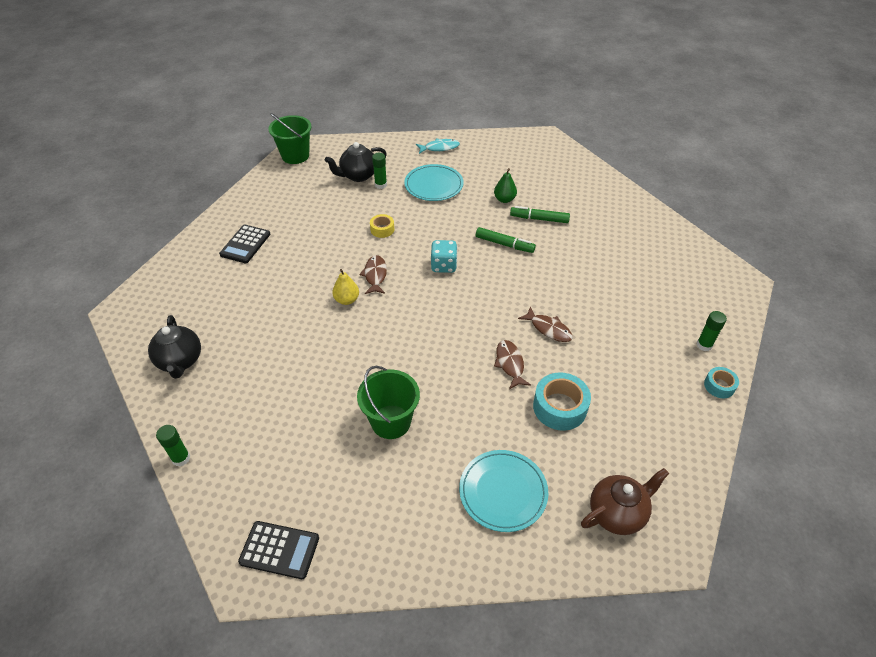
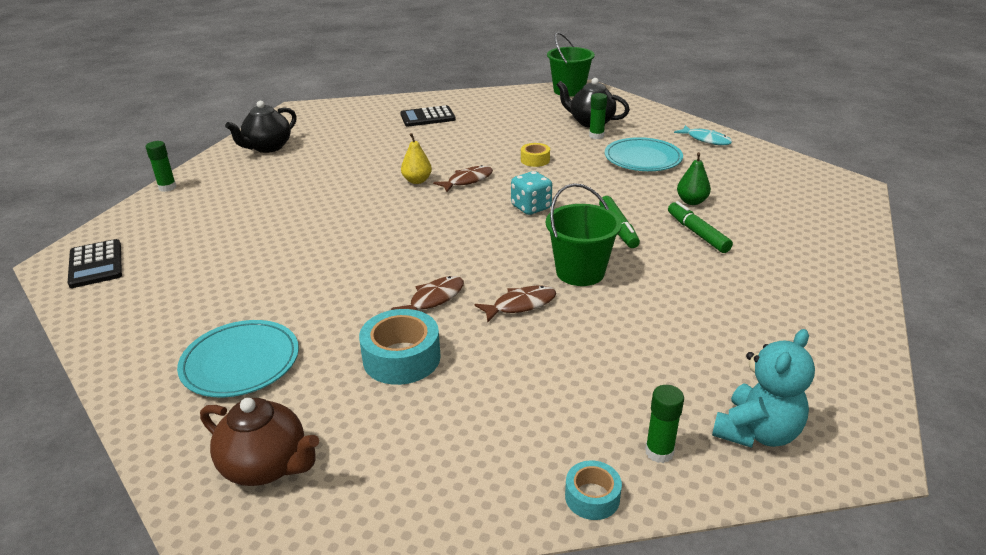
camera: 55 degrees right, 15 degrees down
(391, 422) = (283, 260): green bucket -> green bucket (580, 272)
(548, 329) = (520, 305): brown fish -> brown fish turned 120 degrees counterclockwise
(711, 305) = (756, 432): none -> turquoise teddy bear

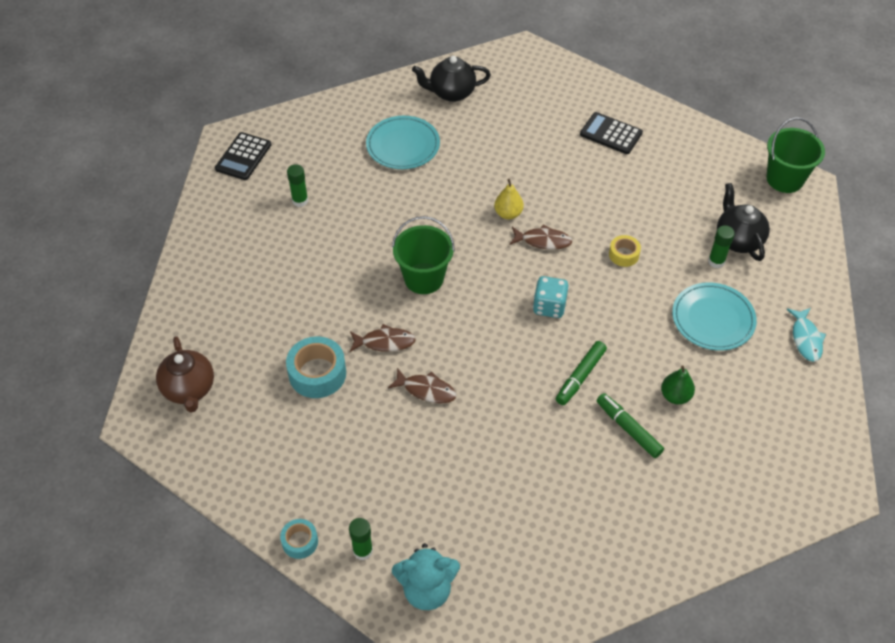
camera: 45 degrees right, 20 degrees up
(167, 187) = (345, 99): green glue stick -> green glue stick (300, 201)
(240, 362) = (241, 306): turquoise plate -> turquoise plate (403, 145)
(580, 272) = (497, 394): green bucket -> green bucket (424, 278)
(697, 233) = (628, 429): green marker -> green marker turned 60 degrees counterclockwise

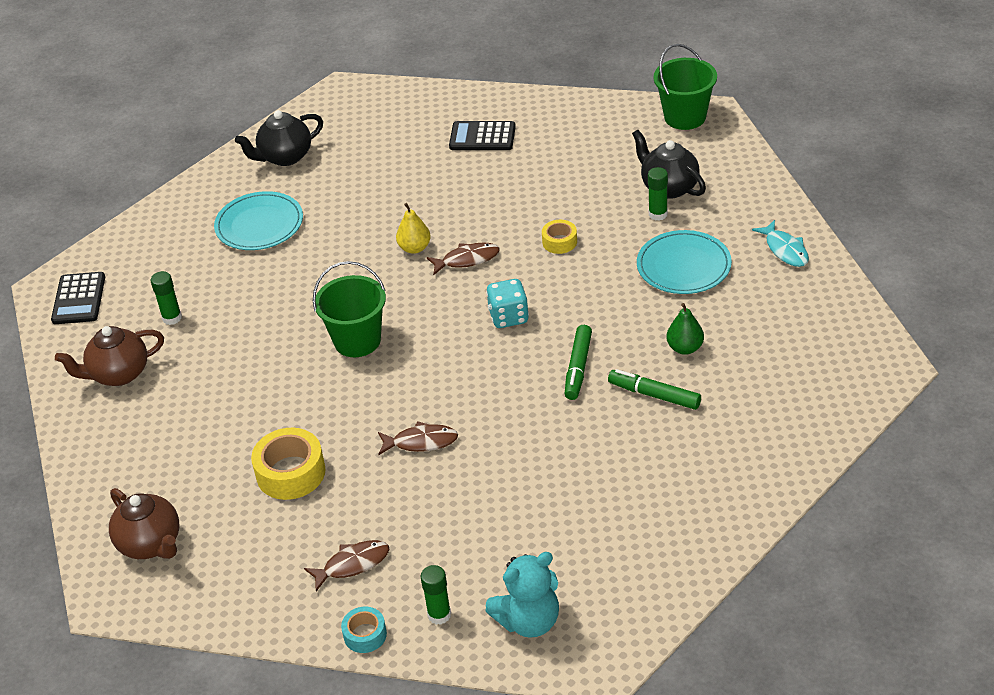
camera: 20 degrees left, 10 degrees down
(239, 233) = (119, 374): none -> brown teapot
(317, 373) = (291, 473): turquoise tape -> yellow tape
(385, 342) = (349, 415): brown fish -> brown fish (352, 564)

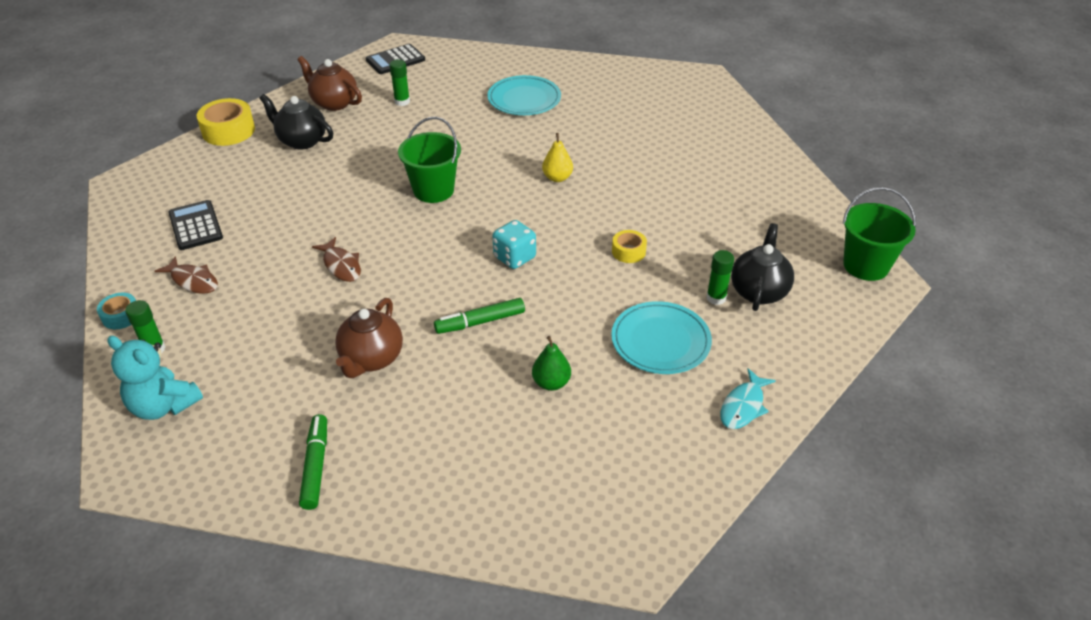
camera: 55 degrees right, 0 degrees up
(151, 544) = (179, 180): brown teapot -> brown teapot (371, 359)
(285, 157) = (605, 81): black teapot -> black teapot (302, 141)
(291, 473) = (275, 213): yellow tape -> yellow tape (228, 131)
(467, 260) = (565, 209): brown fish -> none
(482, 137) = (719, 161): black calculator -> black calculator (196, 226)
(654, 395) = (476, 384): green marker -> green marker (316, 466)

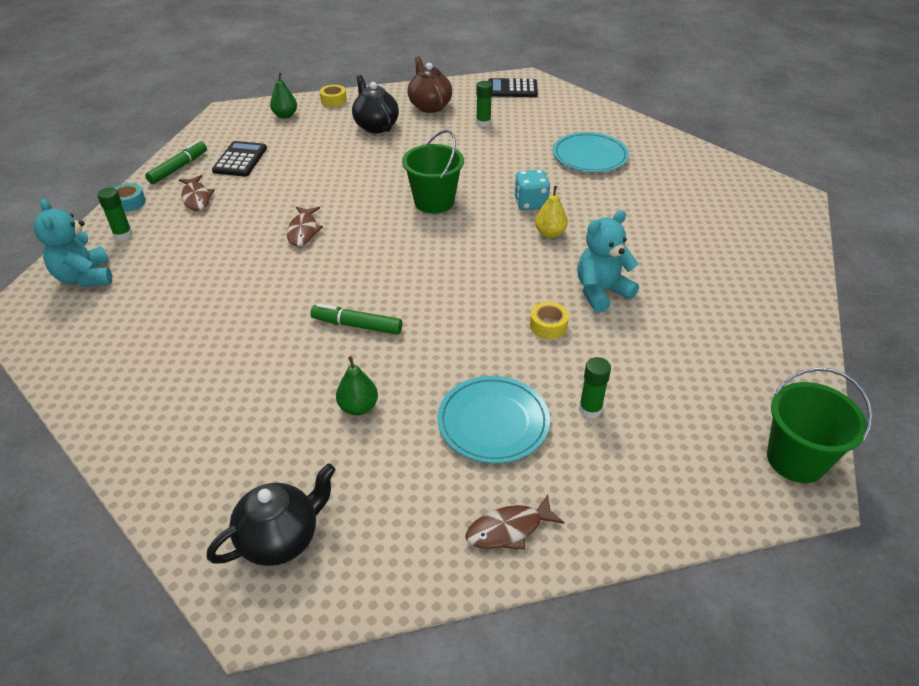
camera: 35 degrees right, 0 degrees up
(193, 164) = (285, 115): none -> green pear
(228, 131) = (333, 100): yellow tape -> yellow tape, size x0.57
(316, 466) = (123, 375): green marker -> green marker (178, 168)
(371, 359) = (247, 313): brown teapot -> none
(514, 257) = (441, 285): turquoise dice -> turquoise dice (530, 203)
(641, 208) = (601, 292): none -> turquoise teddy bear
(743, 406) = (509, 529): turquoise fish -> brown fish
(759, 291) = (642, 425): black teapot -> black teapot (280, 539)

